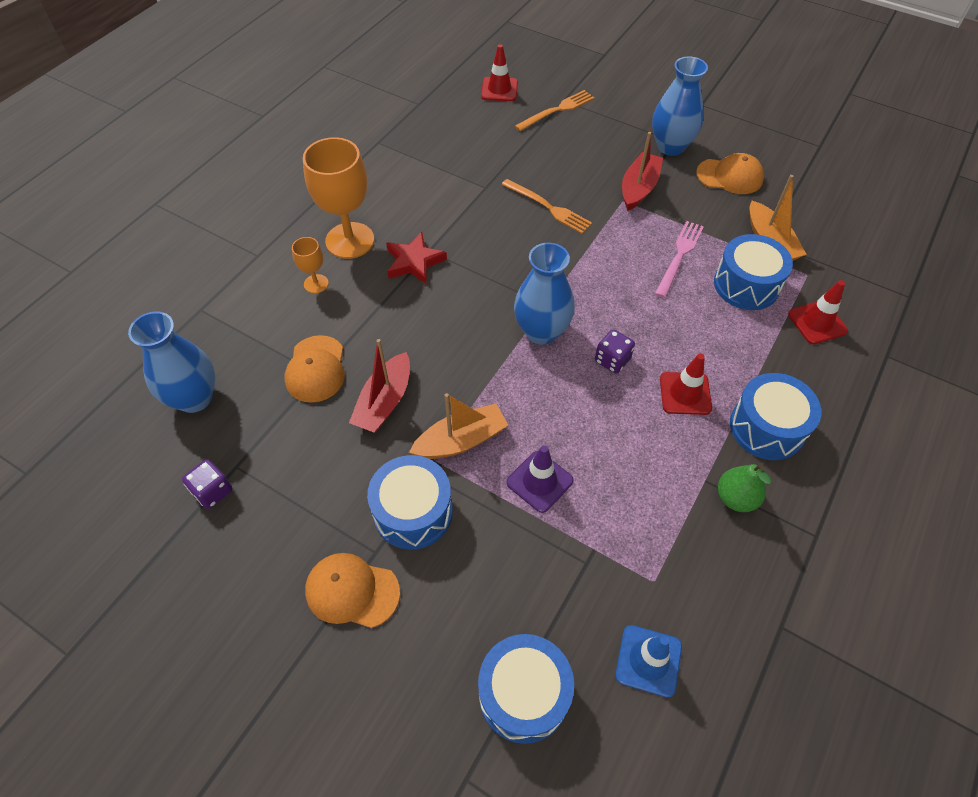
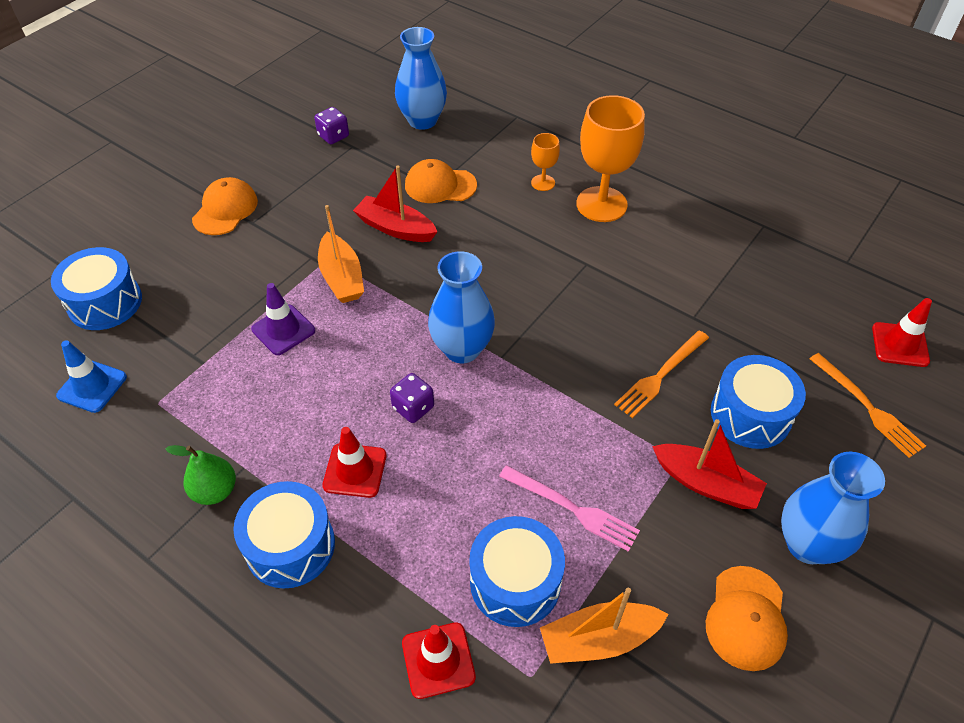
camera: 95 degrees right, 5 degrees down
(413, 512) = (280, 244): blue drum -> blue drum (750, 415)
(414, 262) = (569, 251): red star -> none

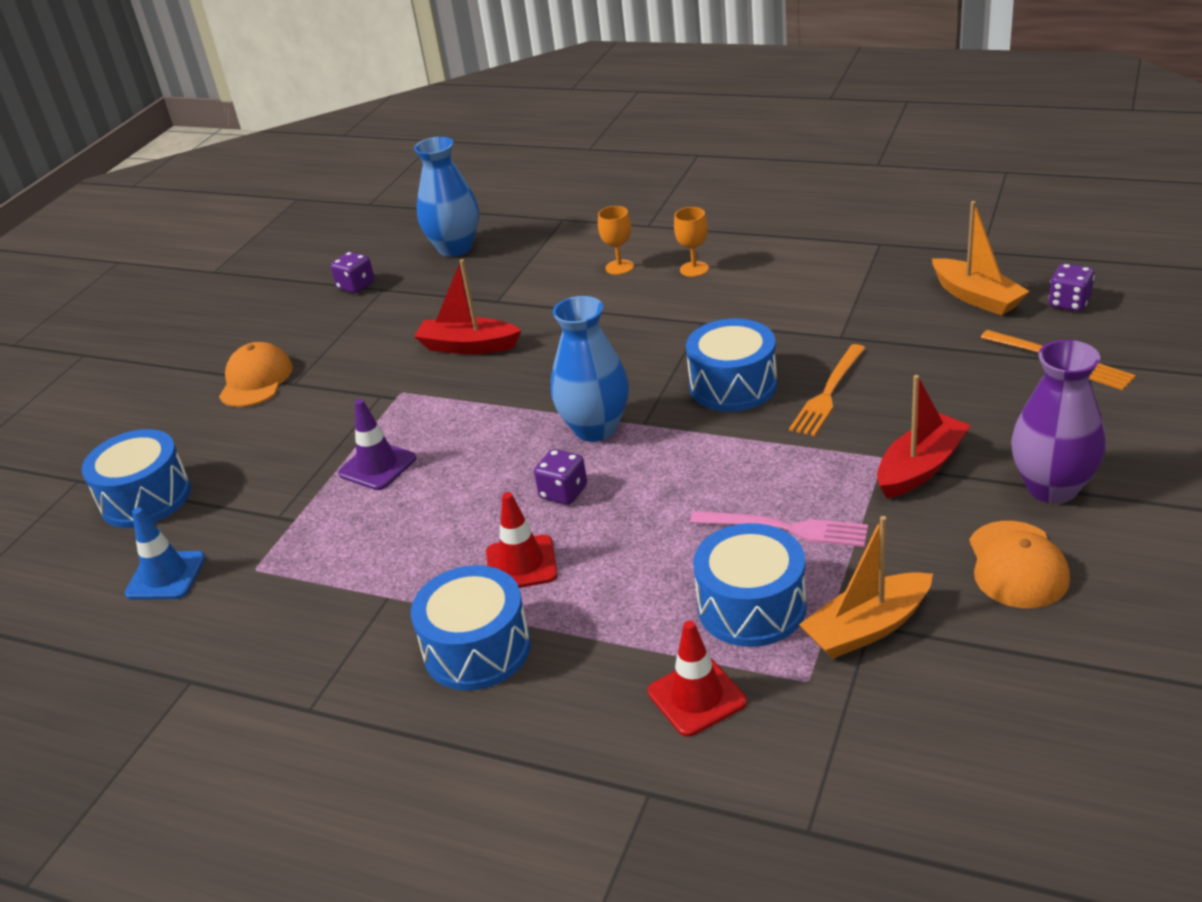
camera: 10 degrees left, 15 degrees down
(215, 491) = (363, 626): green pear -> none
(342, 277) = (425, 403): orange boat -> orange boat (976, 297)
(440, 185) = (502, 298): orange cap -> none
(601, 204) = (694, 269): orange goblet -> orange goblet, size x0.48
(705, 483) = (920, 468): red boat -> red boat turned 60 degrees counterclockwise
(750, 415) = (940, 399): blue drum -> blue drum (733, 385)
(807, 544) = (1052, 488): blue vase -> purple vase
(900, 345) = (1069, 303): red traffic cone -> purple dice

